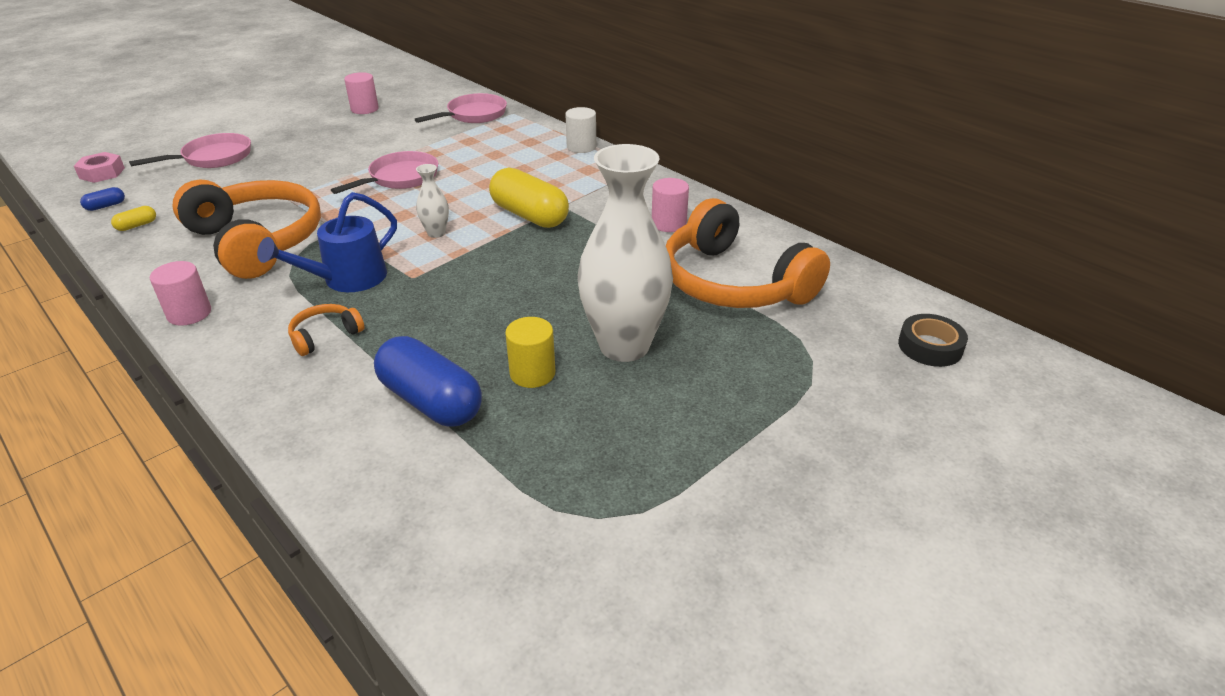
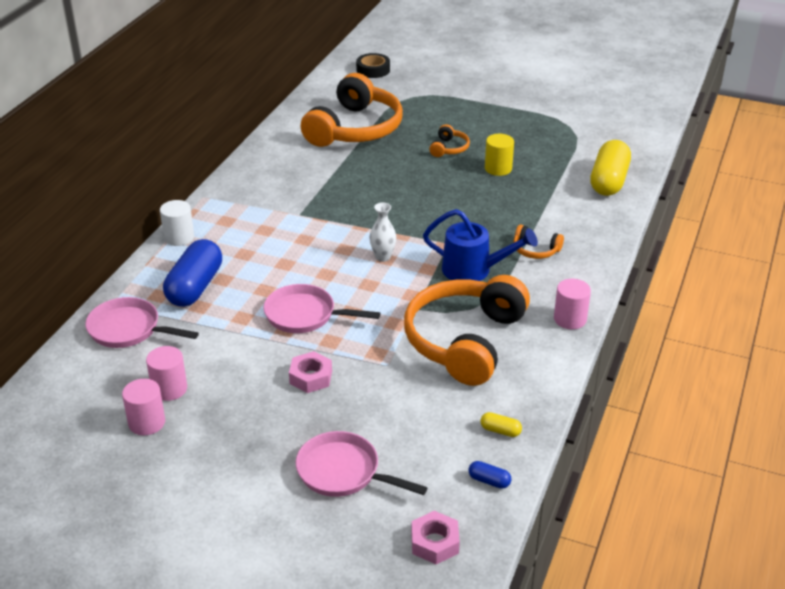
camera: 115 degrees left, 0 degrees up
(322, 166) = (311, 377): none -> pink nut
(431, 401) = (549, 191): blue capsule -> blue capsule (195, 287)
(529, 215) = (325, 224): yellow capsule -> yellow capsule (608, 181)
(624, 346) = (449, 148): white vase -> orange headphones
(668, 223) = (295, 165): pink cylinder -> pink cylinder (169, 389)

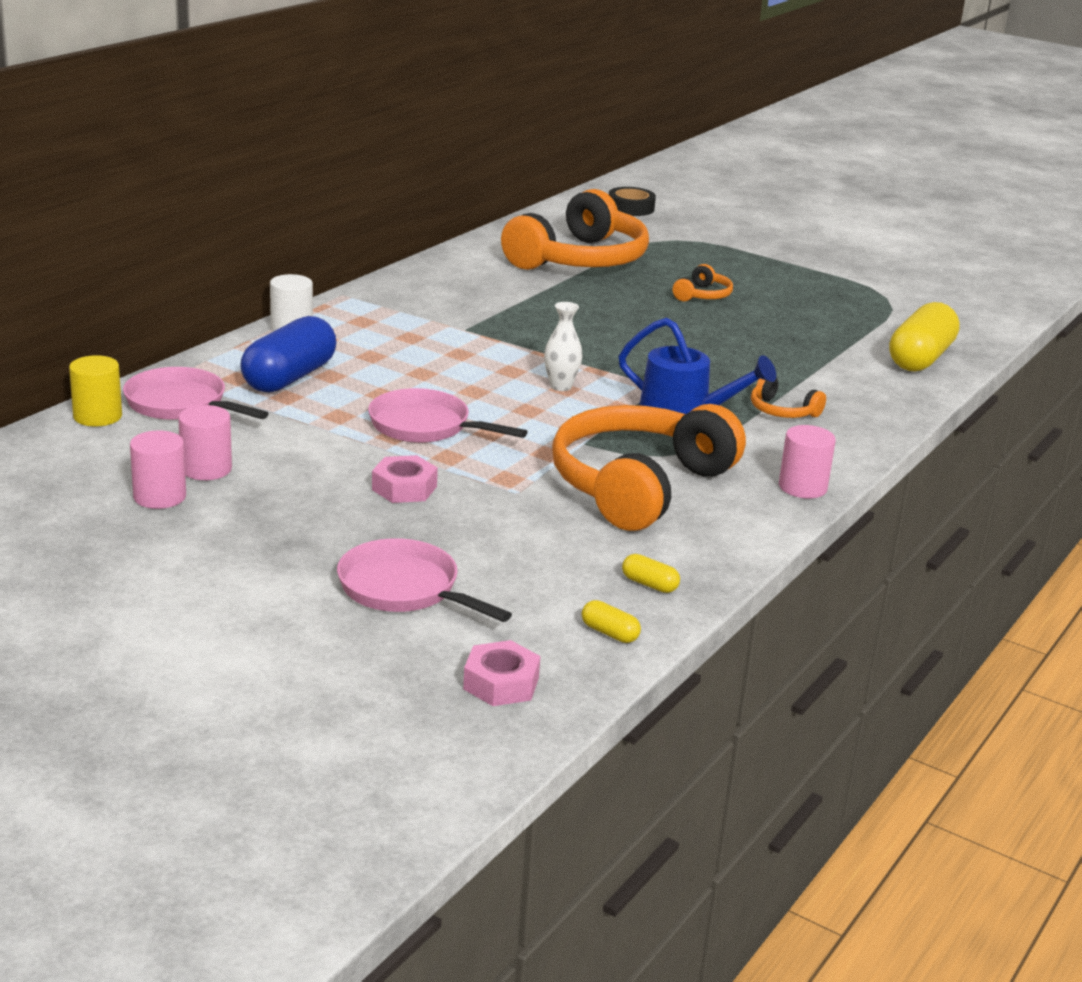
camera: 10 degrees right, 10 degrees down
(489, 481) = (609, 633): blue capsule -> yellow capsule
(498, 168) = (764, 324): yellow cylinder -> yellow cylinder (97, 416)

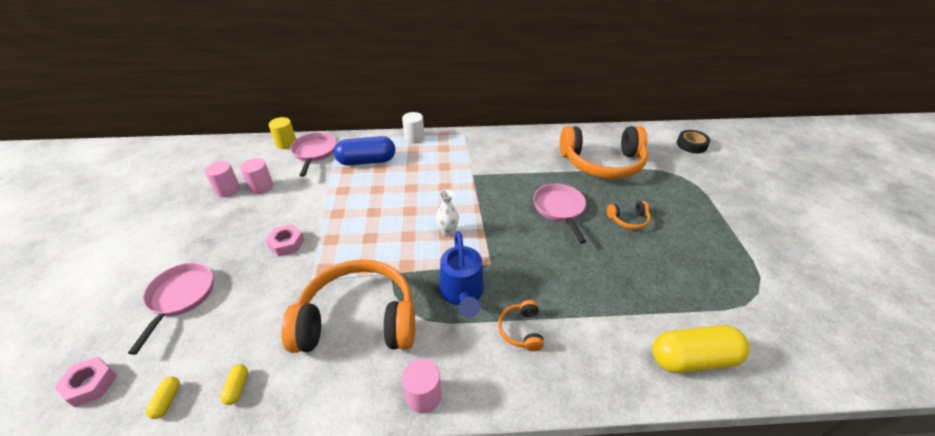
camera: 55 degrees right, 15 degrees up
(425, 426) = (357, 217): pink pan -> pink pan (559, 209)

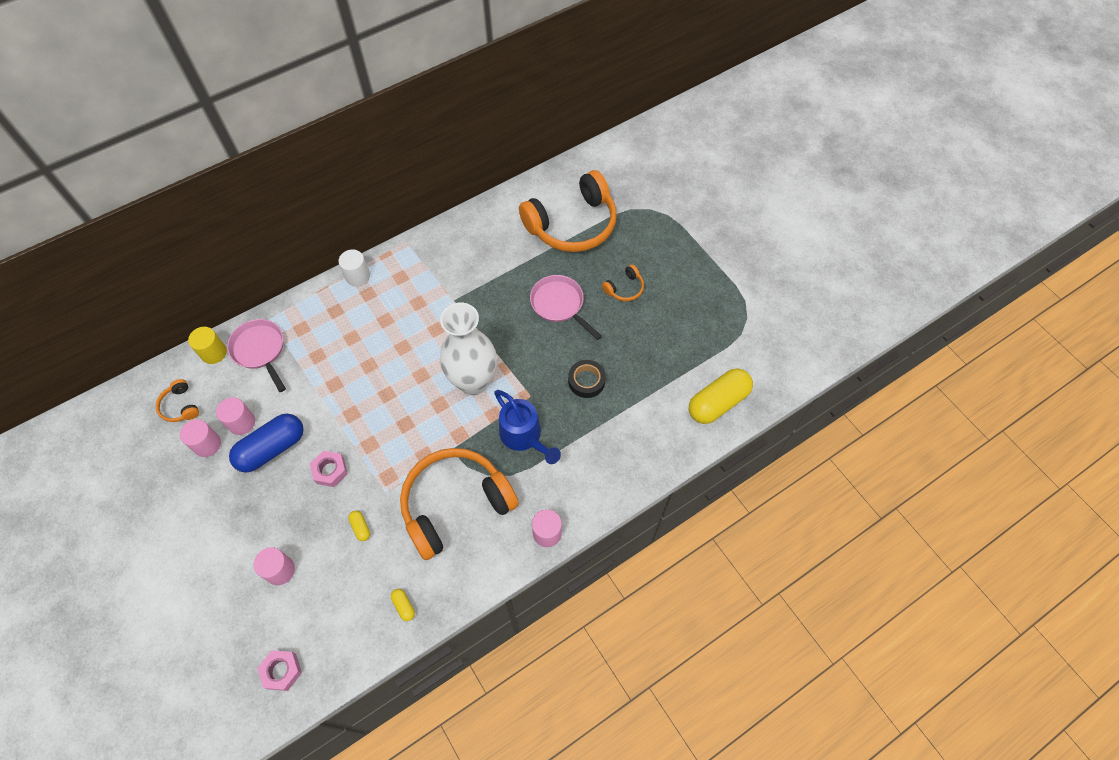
camera: 30 degrees left, 20 degrees up
(167, 401) = (358, 645): yellow capsule -> yellow capsule (360, 527)
(180, 297) = (280, 570): pink pan -> pink cylinder
(367, 161) = (329, 334): blue capsule -> blue capsule (272, 448)
(448, 232) = (473, 381): white vase -> white vase, size x2.35
(521, 330) = (588, 444): orange headphones -> orange headphones (180, 406)
(691, 145) = (646, 158): black tape -> black tape (586, 381)

